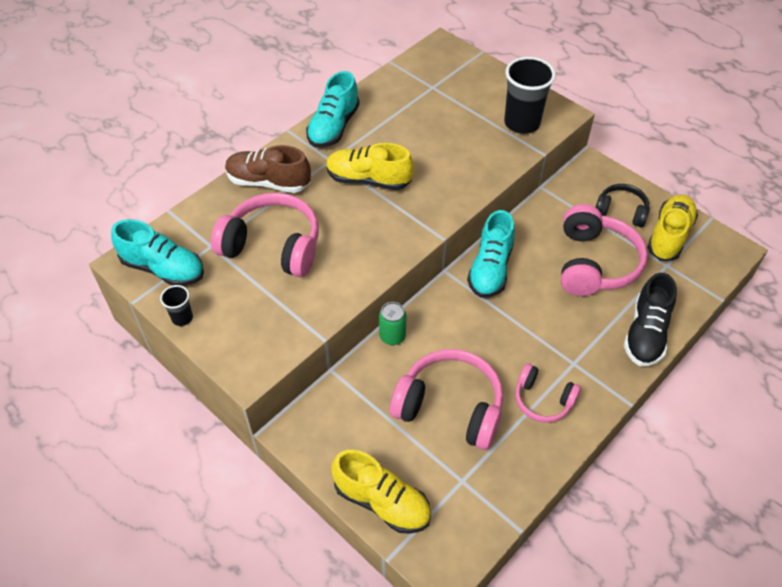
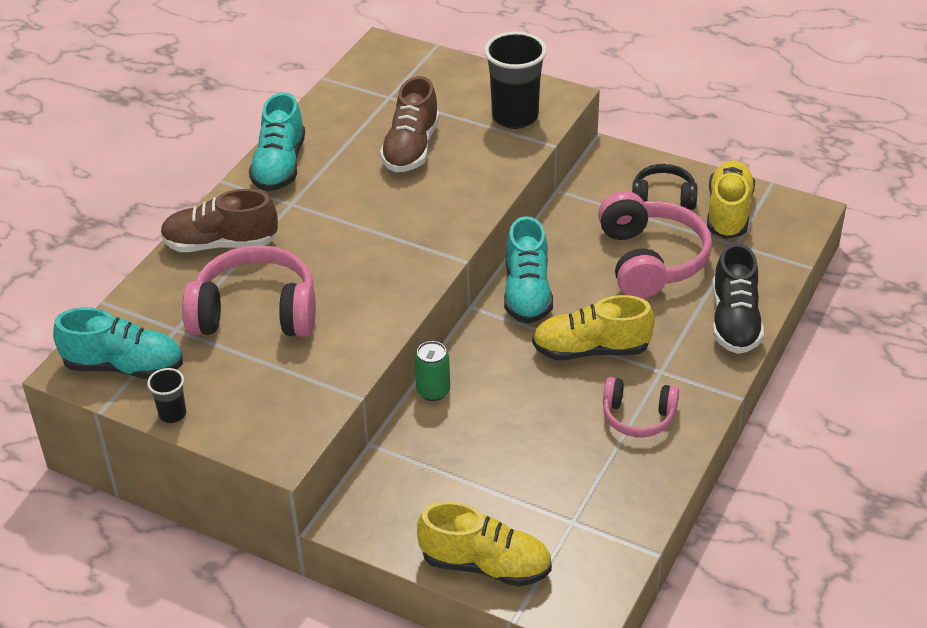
camera: 15 degrees left, 10 degrees down
(368, 180) = (348, 216): yellow shoe -> yellow shoe (591, 350)
(434, 133) = (411, 148): none -> brown shoe
(450, 407) = (531, 450): pink headphones -> none

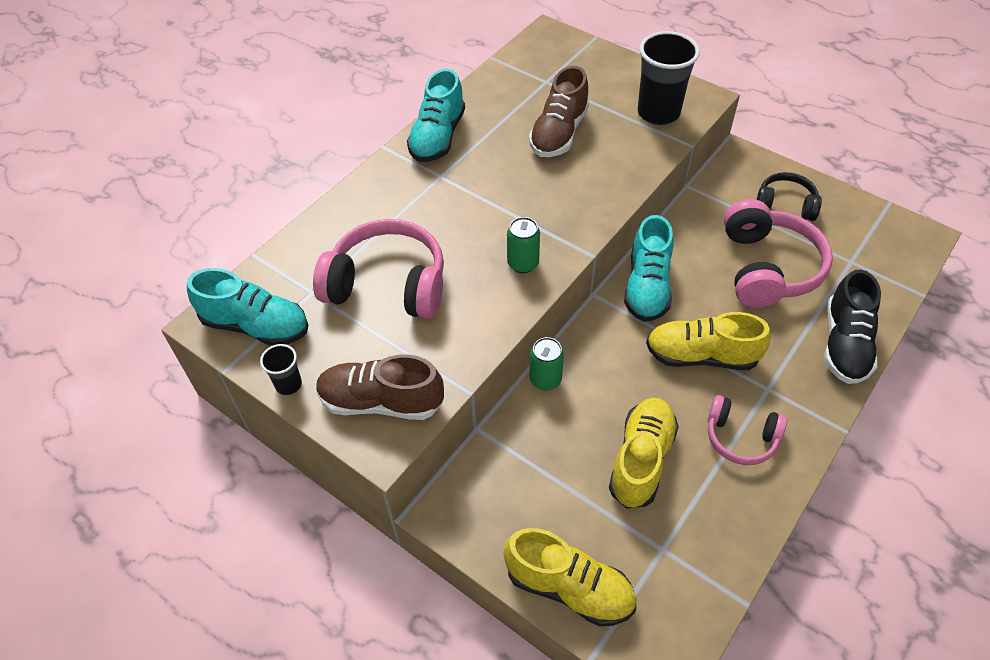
camera: 10 degrees right, 10 degrees up
(221, 244) = (370, 209): brown shoe -> brown shoe (381, 402)
(394, 277) = (523, 263): none -> green can
(728, 212) = (846, 228): yellow shoe -> yellow shoe (641, 460)

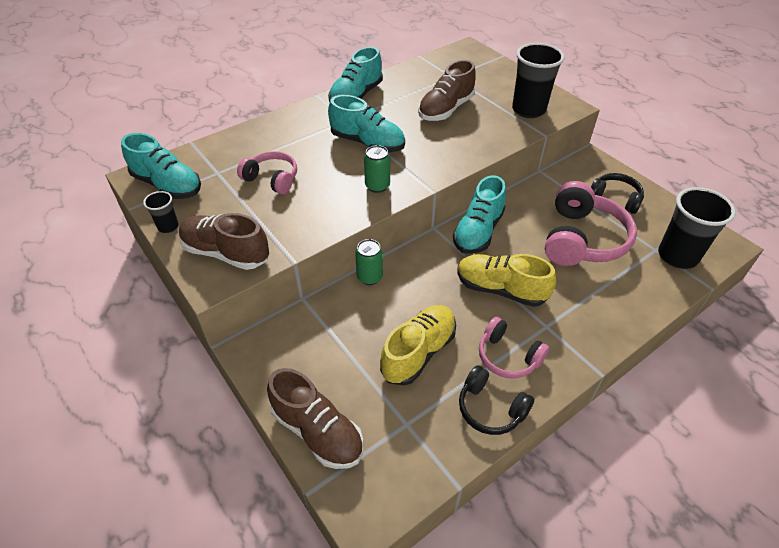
camera: 15 degrees right, 5 degrees down
(387, 285) = (272, 179): pink headphones -> pink headphones, size x0.58
(483, 204) = (367, 143): none -> turquoise shoe
(569, 587) = (317, 431): yellow shoe -> brown shoe
(745, 504) = (490, 408): none -> black headphones
(844, 344) = (626, 308): black shoe -> none
(876, 264) = (677, 256): none -> black cup

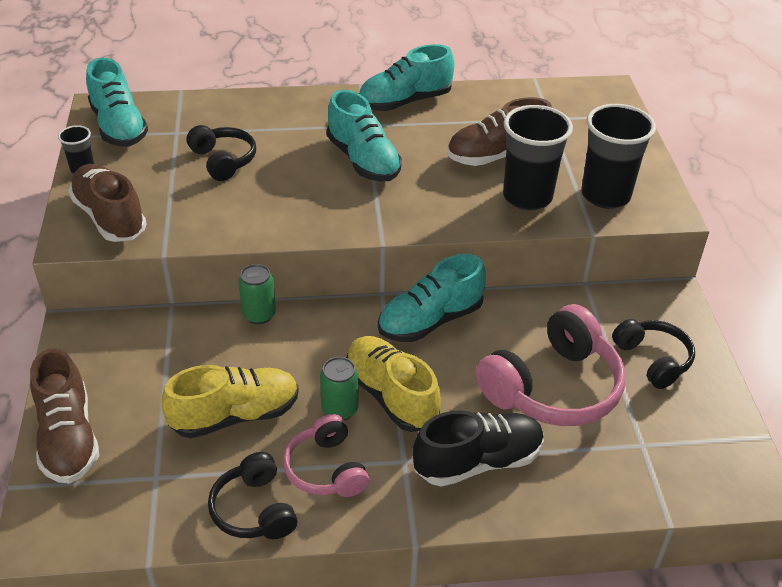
camera: 30 degrees right, 5 degrees down
(272, 179) = (223, 161): pink headphones -> black headphones
(377, 186) = (325, 212): green can -> green can (339, 409)
(586, 304) = (478, 462): none -> black shoe
(677, 256) = (664, 466): black cup -> black cup (527, 197)

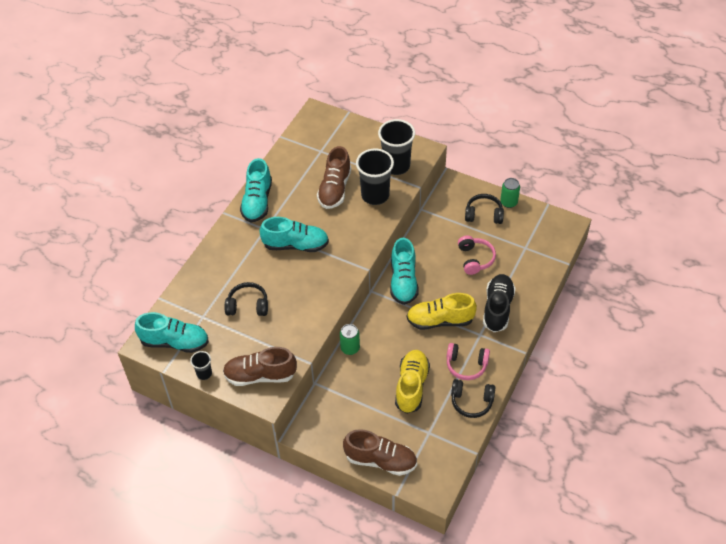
camera: 55 degrees left, 10 degrees up
(339, 409) = (435, 344): green can -> green can (508, 202)
(553, 387) = (475, 259): pink headphones -> pink headphones, size x0.58

